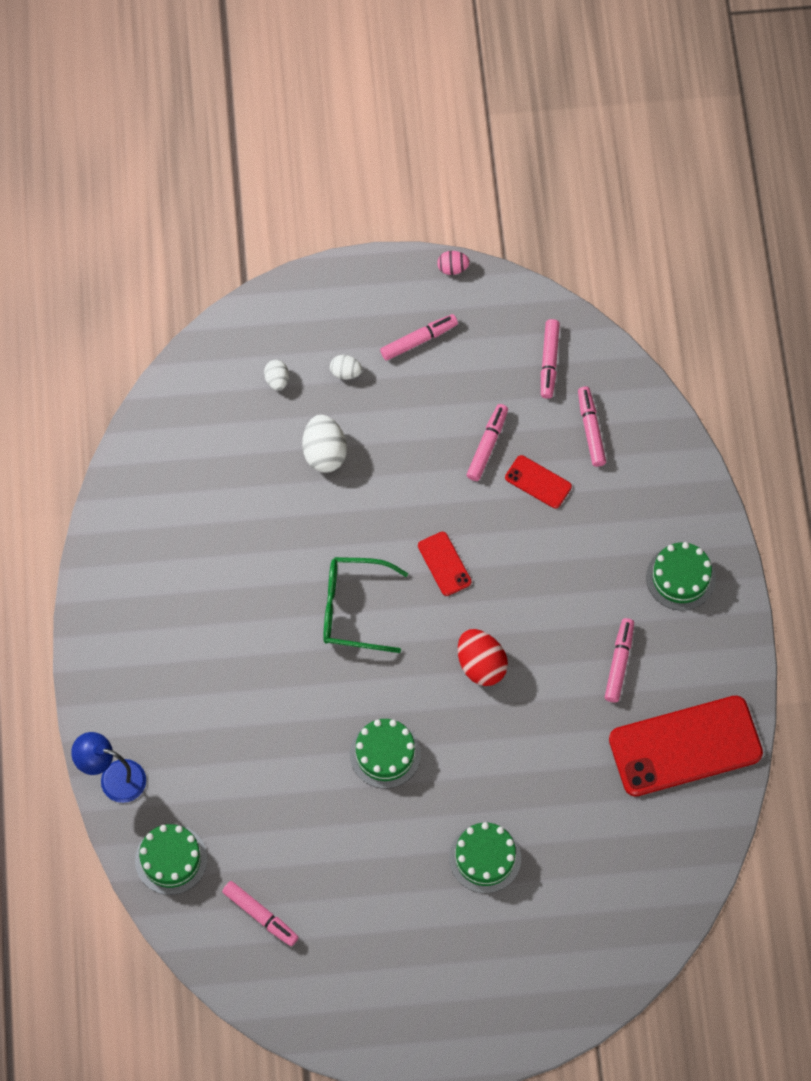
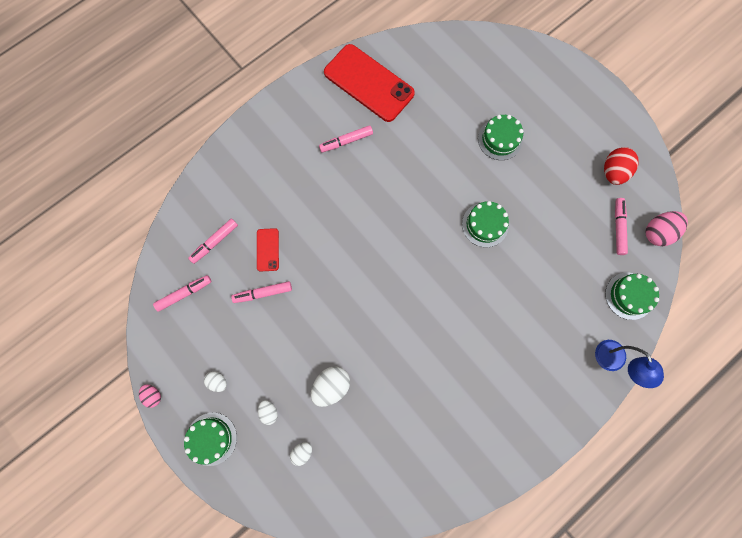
camera: 125 degrees left, 10 degrees up
(218, 960) = (657, 232): none -> pink egg
(353, 609) = (416, 299): green glasses -> none
(419, 340) = (218, 381): pink marker -> white egg
(444, 564) = (353, 267): red phone -> none
(481, 665) = (398, 209): red egg -> red egg (613, 172)
(680, 577) = (275, 141): green cake -> green cake (211, 438)

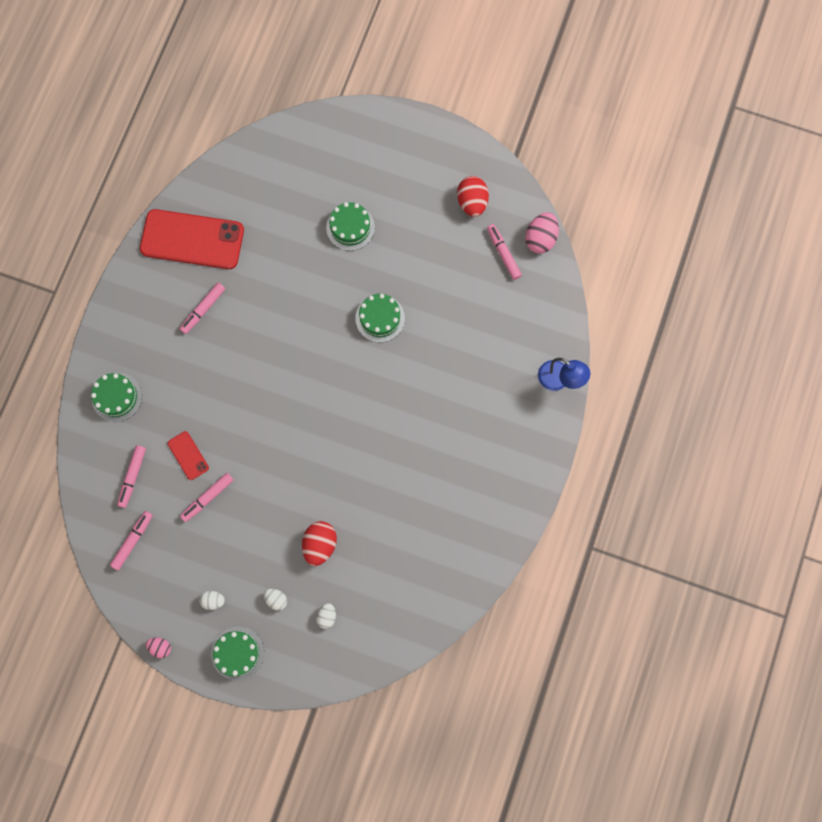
camera: 30 degrees left, 0 degrees up
(331, 385) = (320, 544): white egg -> red egg
(629, 296) = (544, 312): green cake -> green cake (117, 397)

